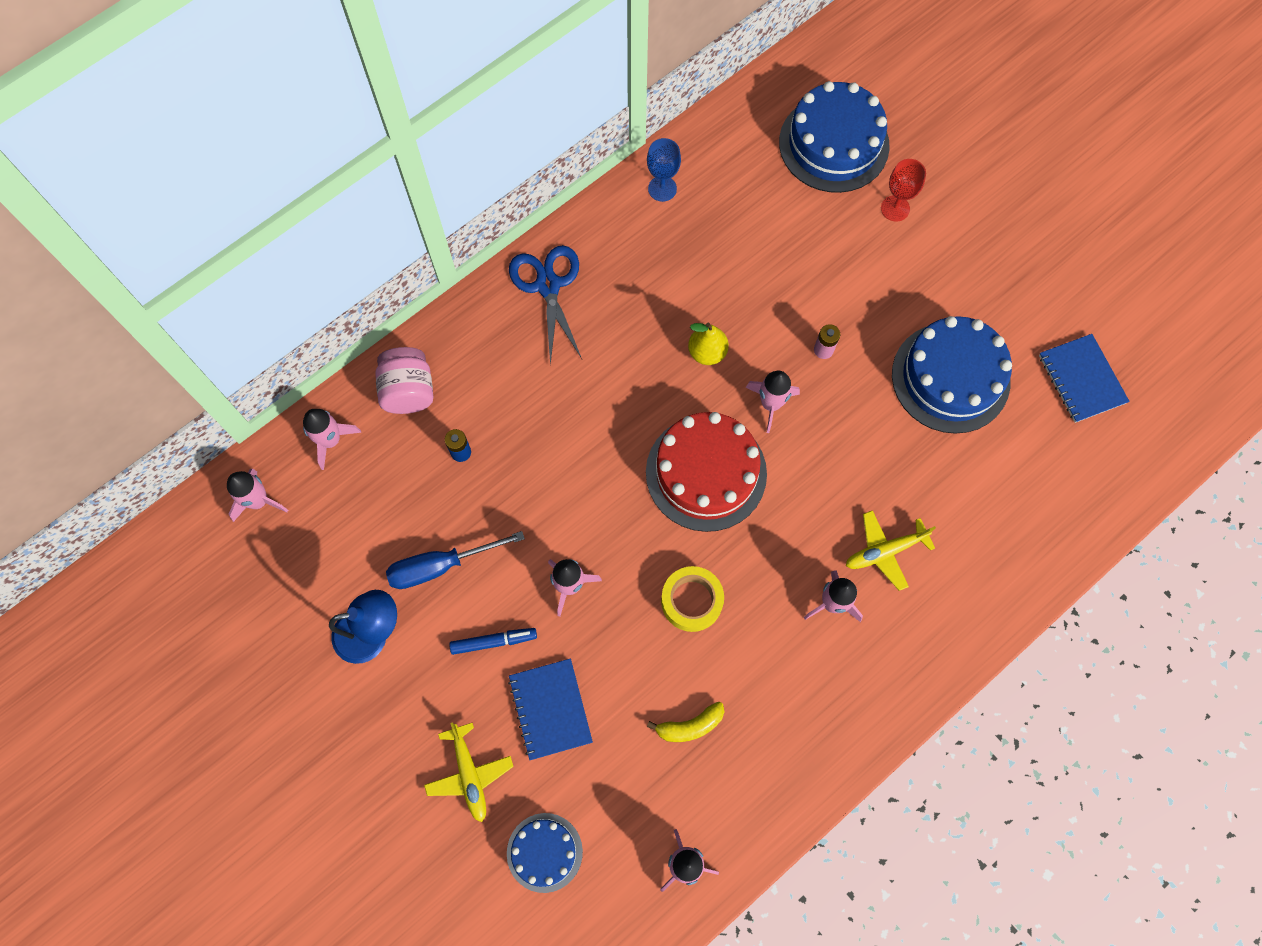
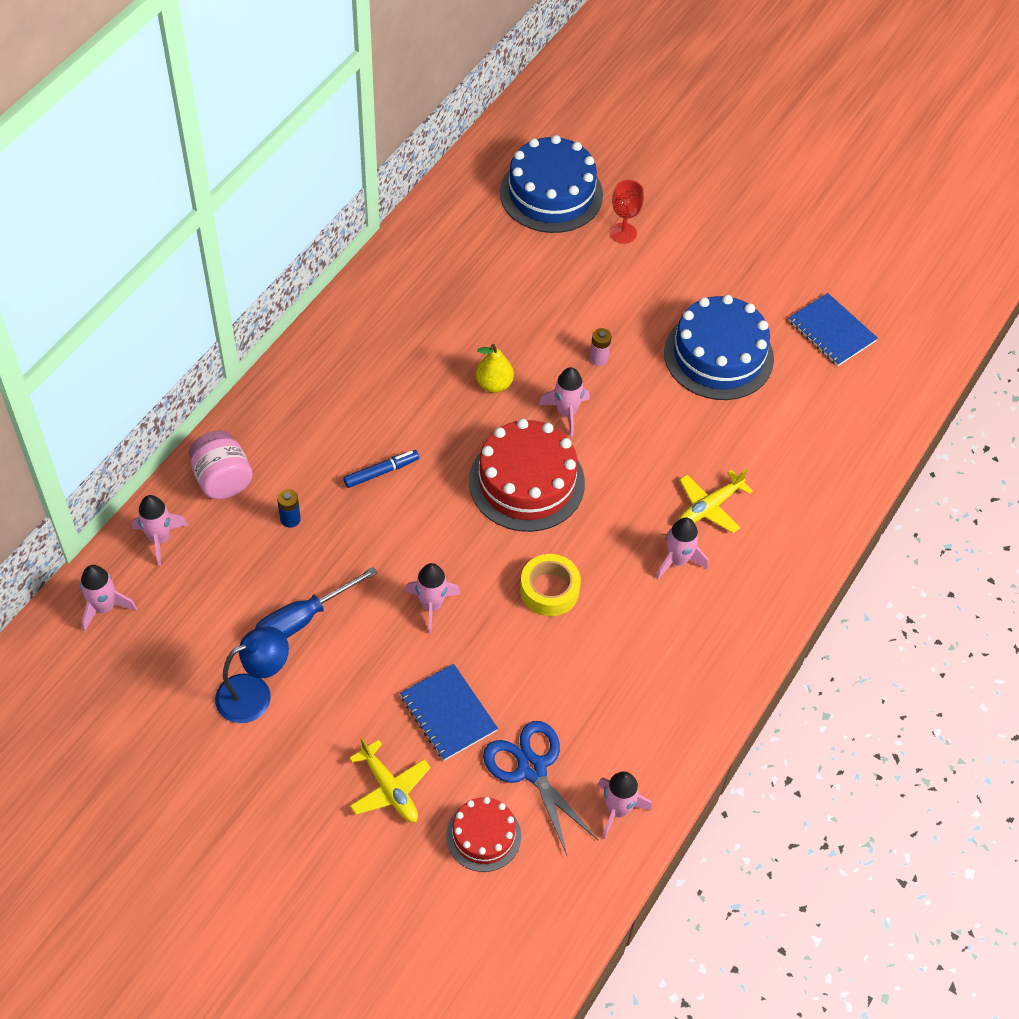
camera: 20 degrees left, 15 degrees down
(494, 641) = (375, 670): blue marker -> blue marker (381, 472)
(544, 852) = (483, 836): blue cake -> red cake
(548, 285) = (327, 362): blue scissors -> blue scissors (532, 769)
(662, 188) = (407, 261): blue goblet -> none
(690, 726) = (583, 693): yellow banana -> none

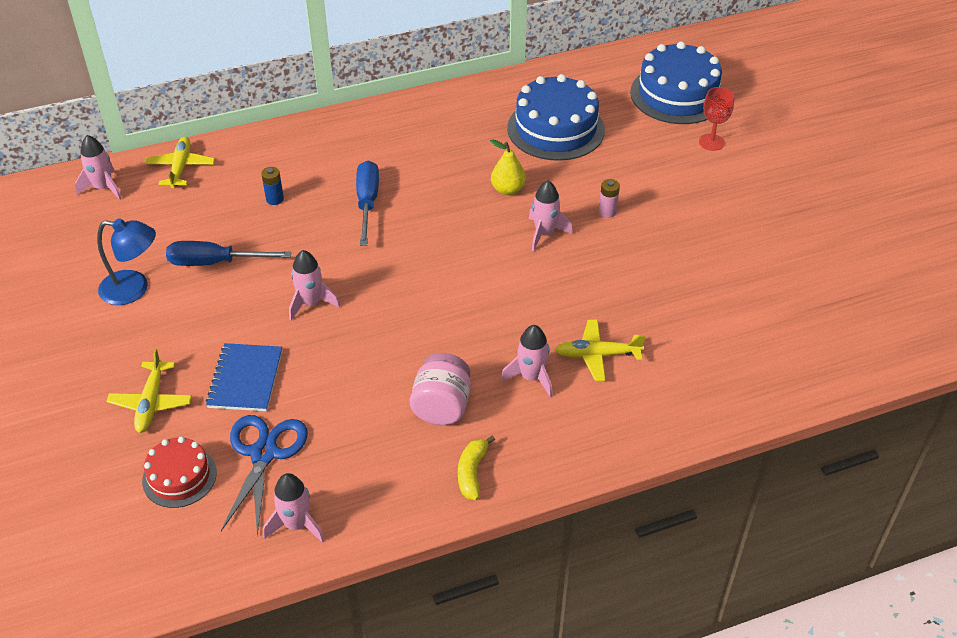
camera: 40 degrees right, 10 degrees down
(160, 539) = (180, 167): pink rocket -> yellow plane
(222, 479) = (257, 154): pink jar -> pink jar (442, 406)
(381, 472) = (367, 203): blue marker -> blue screwdriver
(526, 482) = (466, 262): red cake -> none
(549, 590) = (407, 341): yellow tape -> none
(708, 674) = (472, 473): none -> yellow banana
(718, 355) = (712, 256): blue cake -> blue cake (556, 129)
(831, 331) = (834, 287): blue notebook -> none

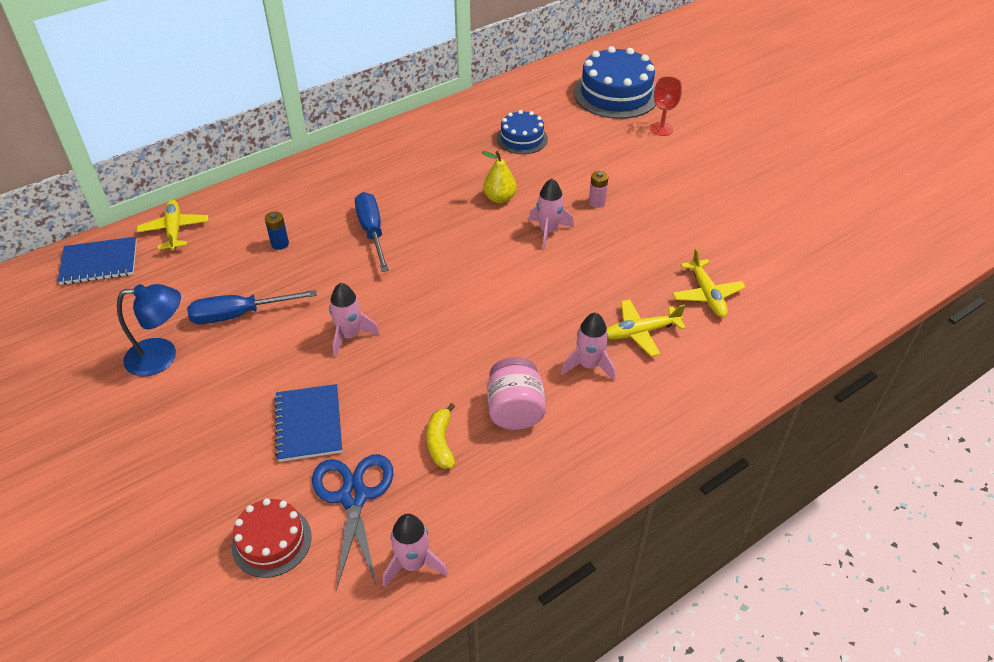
camera: 15 degrees left, 0 degrees up
(103, 188) = (99, 262): pink rocket -> blue notebook
(151, 402) = (216, 469): yellow plane -> yellow plane (707, 294)
(472, 473) = (569, 469): yellow banana -> yellow banana (440, 443)
(556, 129) = (522, 139): blue cake -> blue cake, size x0.57

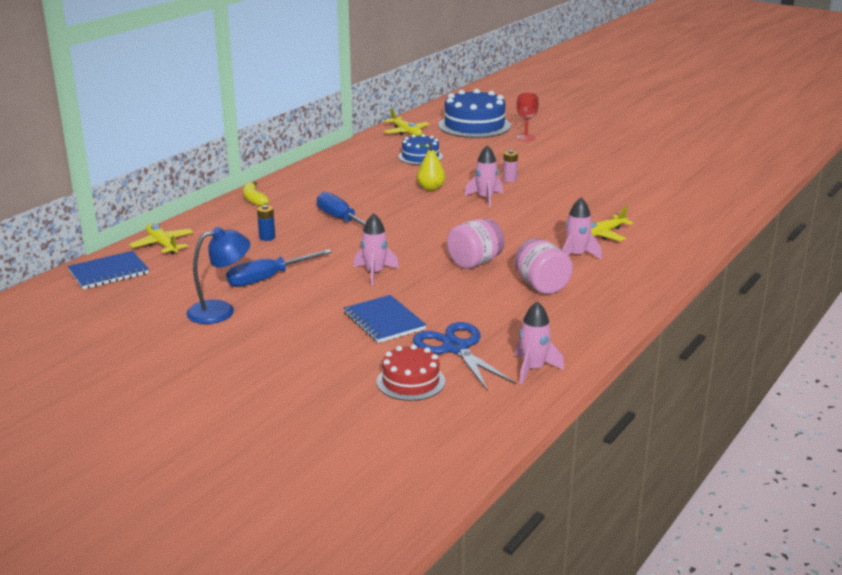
camera: 20 degrees left, 20 degrees down
(440, 443) = (499, 310): yellow banana -> yellow banana (254, 199)
(467, 346) = (475, 262): none -> pink jar
(707, 294) = (632, 210): yellow plane -> yellow plane (406, 132)

